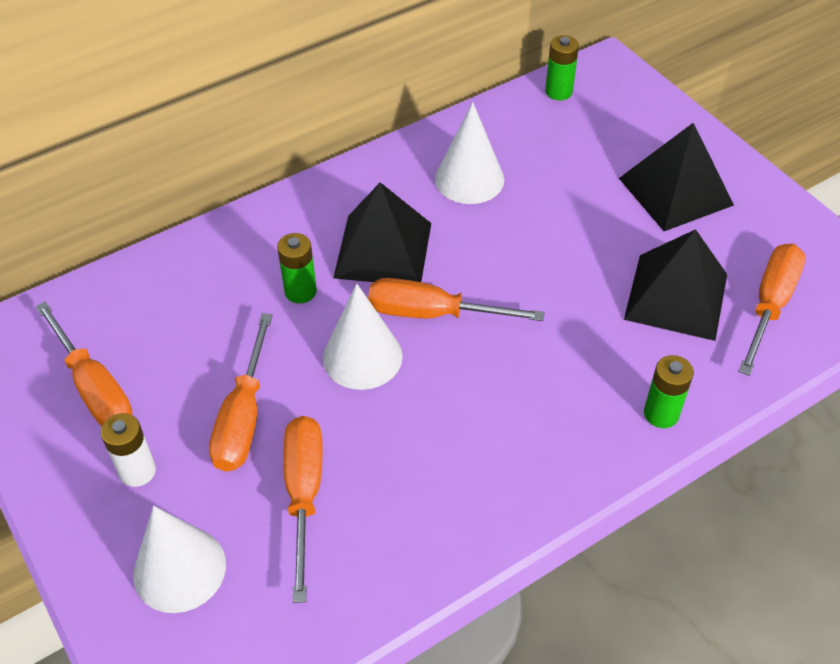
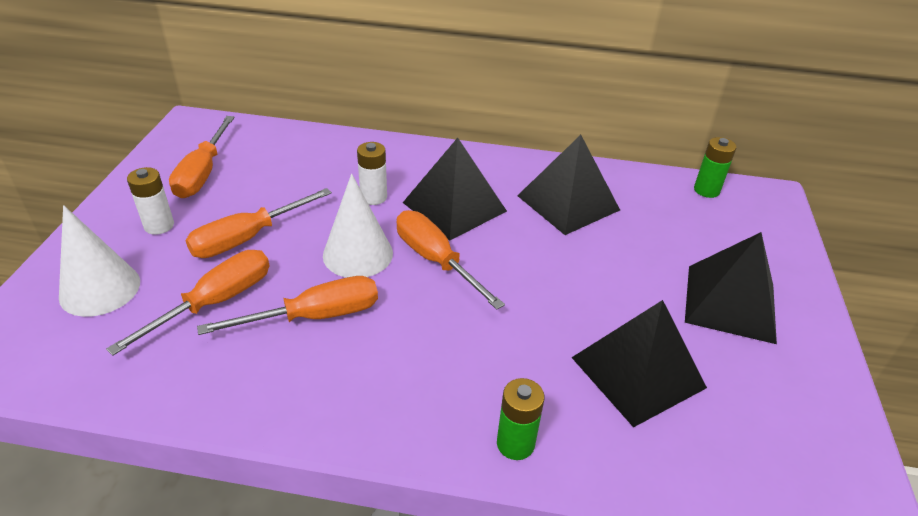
camera: 40 degrees right, 10 degrees down
(300, 291) = (373, 197): green battery -> white battery
(469, 179) = (568, 202): white cone -> black pyramid
(770, 305) = (722, 438): orange screwdriver -> orange screwdriver (315, 316)

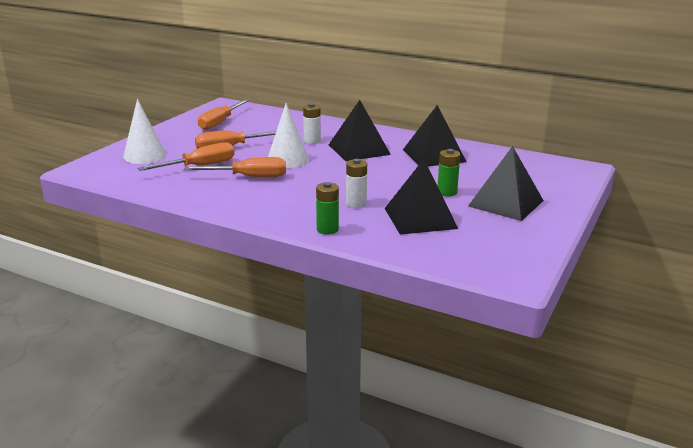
camera: 20 degrees right, 15 degrees down
(159, 225) = (185, 138): white battery -> white battery (356, 203)
(435, 260) = (331, 167): orange screwdriver -> none
(706, 190) = (536, 160): green battery -> green battery (447, 192)

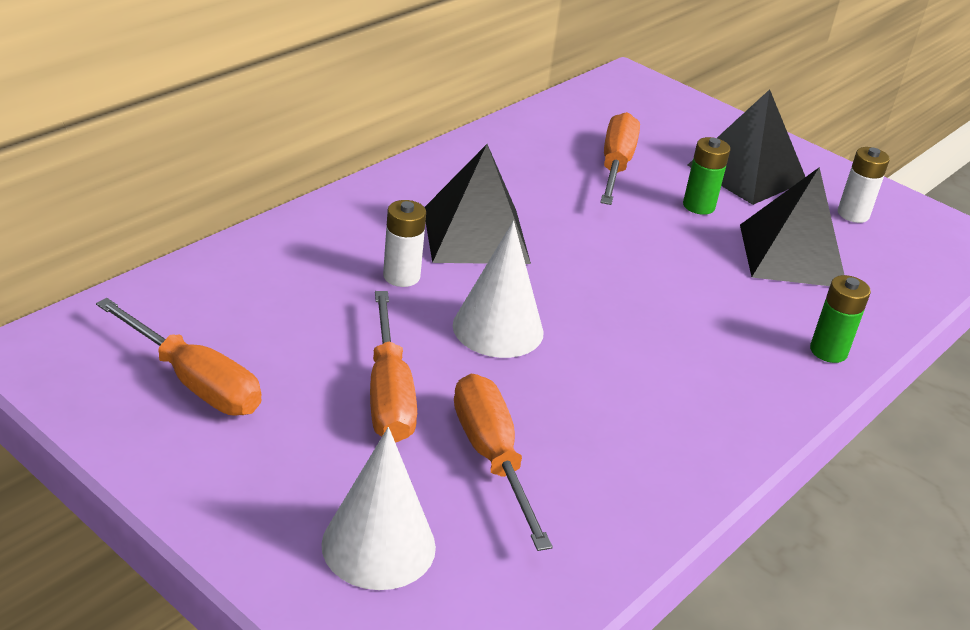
camera: 80 degrees left, 10 degrees up
(249, 177) = (577, 395): orange screwdriver -> orange screwdriver (615, 165)
(356, 203) = (728, 299): white battery -> white battery (853, 214)
(434, 155) = (538, 172): black pyramid -> none

